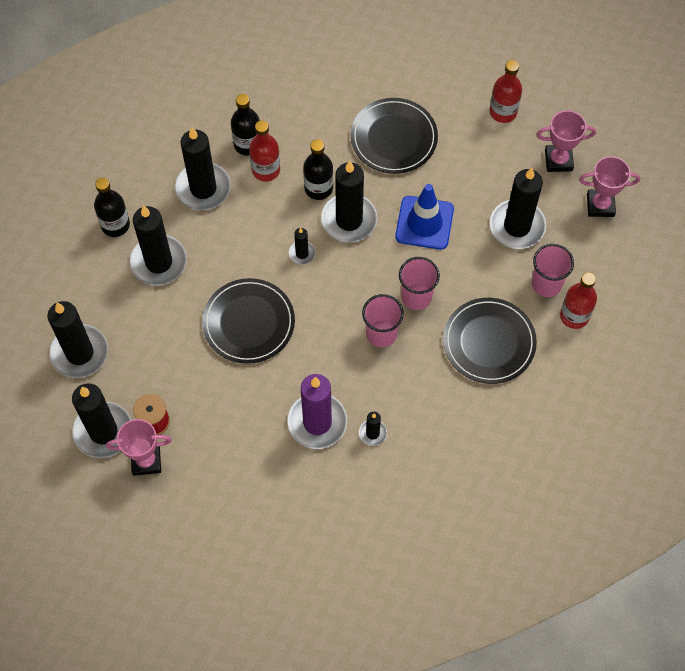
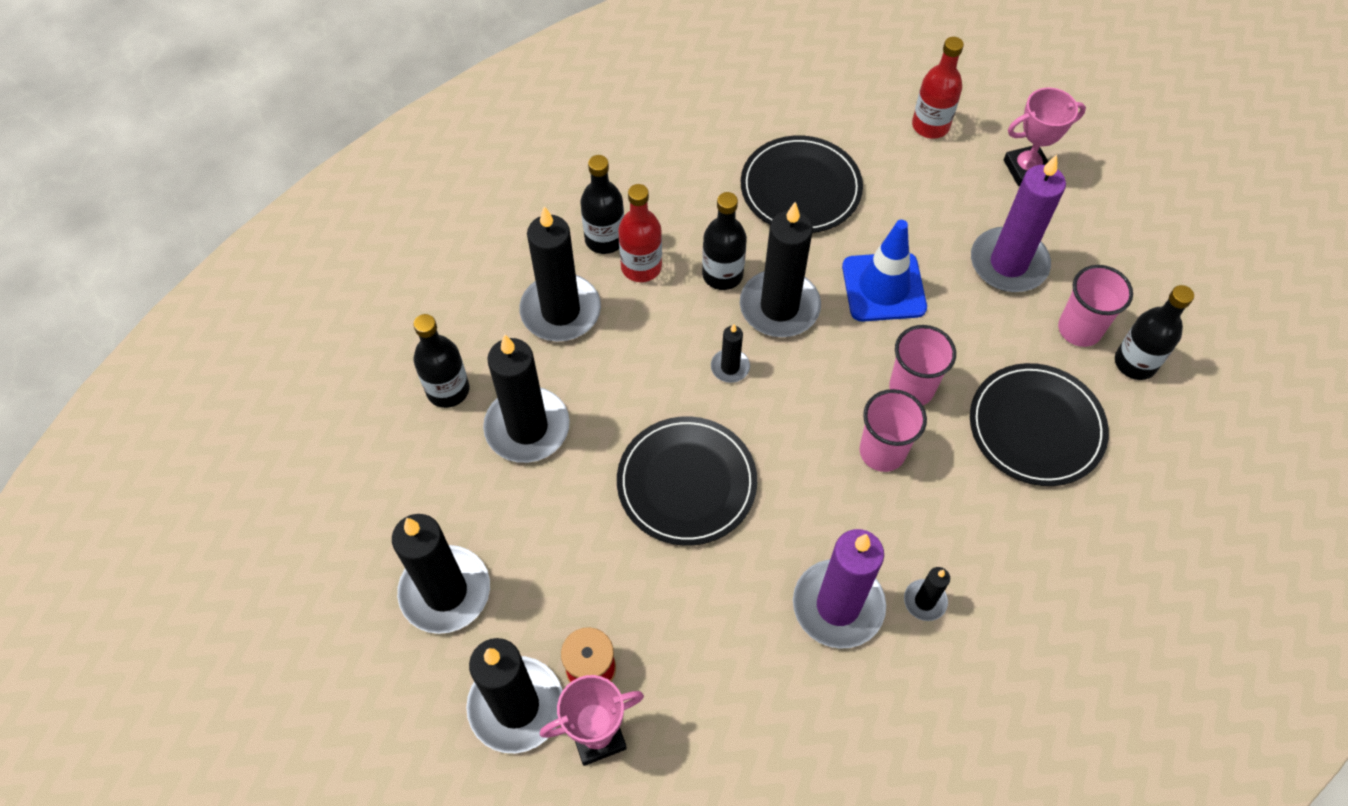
camera: 15 degrees left, 5 degrees down
(517, 226) = (1008, 263): black candle -> purple candle
(574, 316) = (1135, 363): red bottle -> black bottle
(600, 205) = (1104, 212): pink trophy -> none

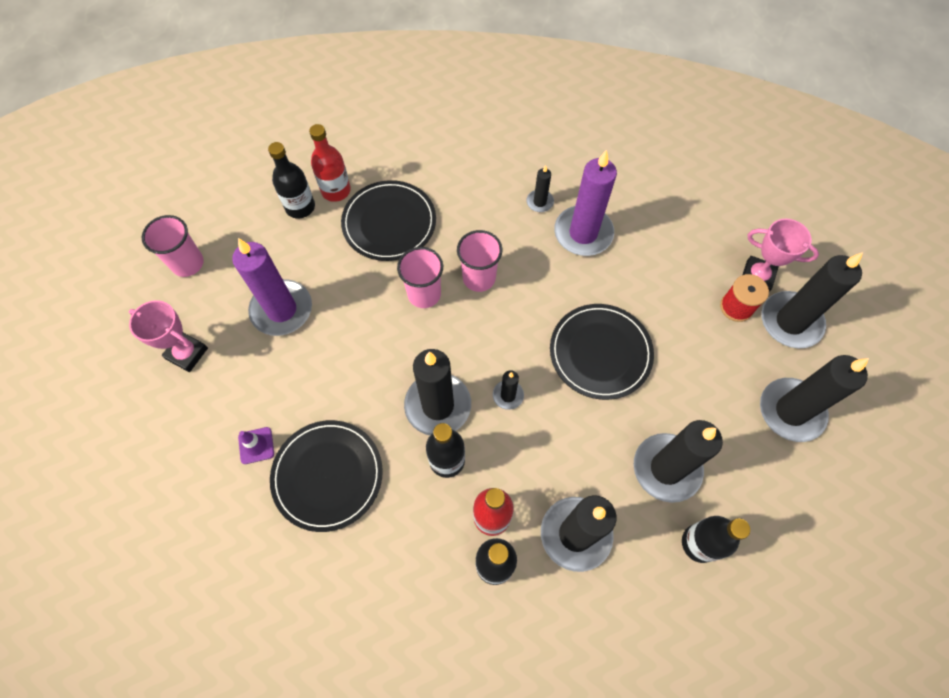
camera: 135 degrees left, 5 degrees up
(880, 161) = (256, 445): none -> purple traffic cone
(883, 287) = (365, 361): blue traffic cone -> none
(930, 126) = (192, 439): red bottle -> red bottle (336, 190)
(1079, 329) = (300, 245): pink cup -> pink cup (187, 263)

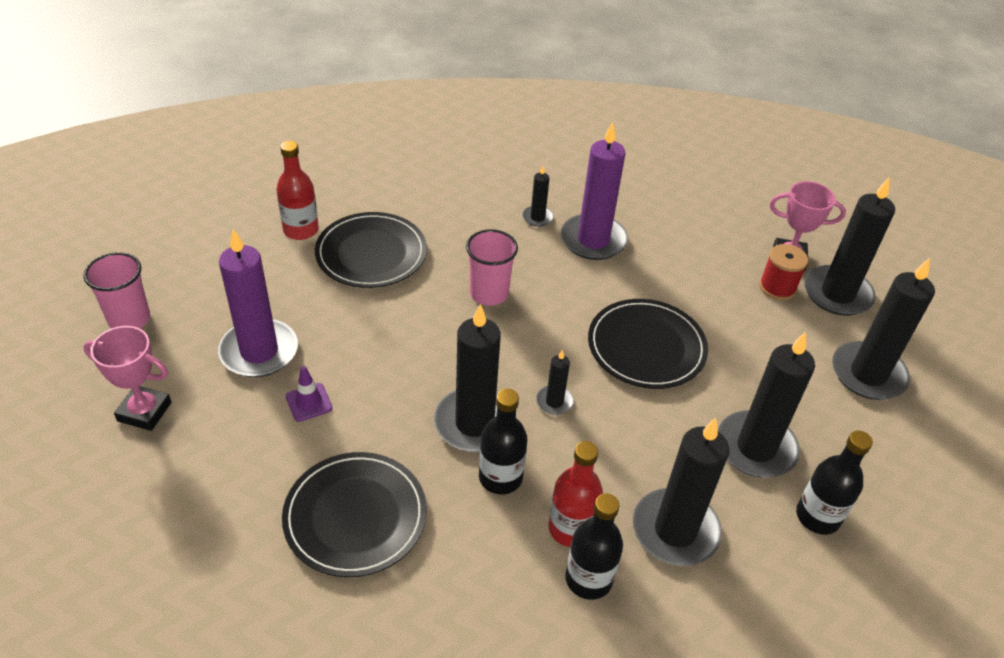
camera: 15 degrees left, 20 degrees down
(256, 445) = (255, 497): purple traffic cone -> purple traffic cone (309, 402)
(300, 207) = (261, 250): black bottle -> none
(424, 294) = (429, 316): pink cup -> none

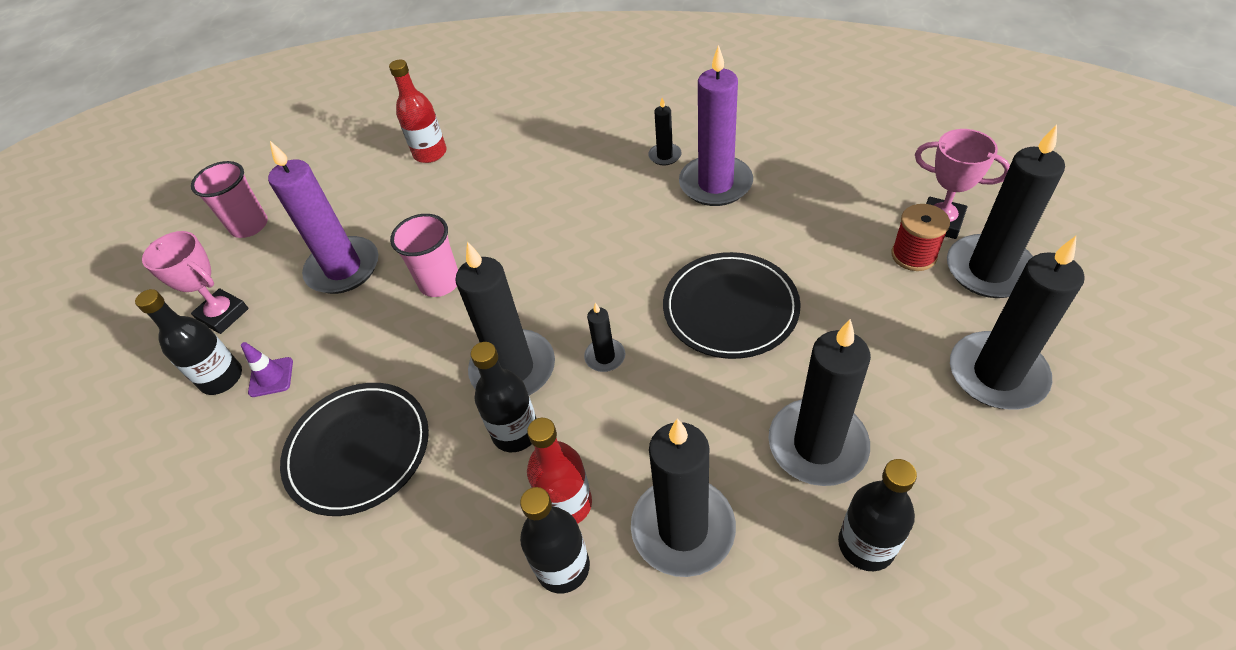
camera: 25 degrees right, 5 degrees up
(175, 473) = (222, 378): none -> black bottle
(309, 402) = (365, 325): purple traffic cone -> purple traffic cone (271, 377)
(371, 253) = (485, 181): black plate -> none
(489, 293) = (583, 232): pink cup -> pink cup (440, 282)

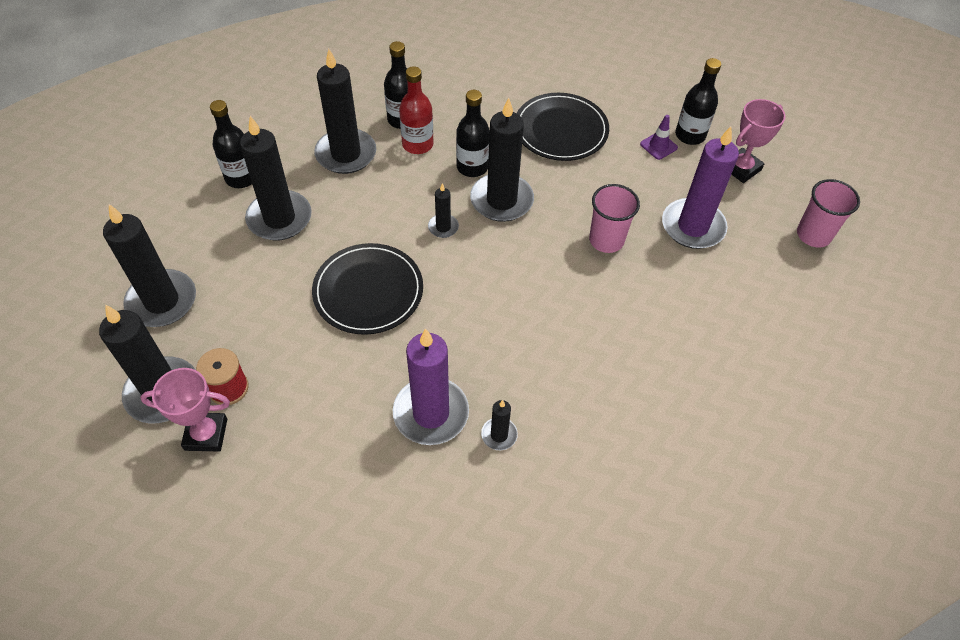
camera: 145 degrees right, 5 degrees up
(223, 315) = (741, 168): pink trophy -> pink trophy turned 45 degrees counterclockwise
(430, 153) = (738, 360): red bottle -> none

